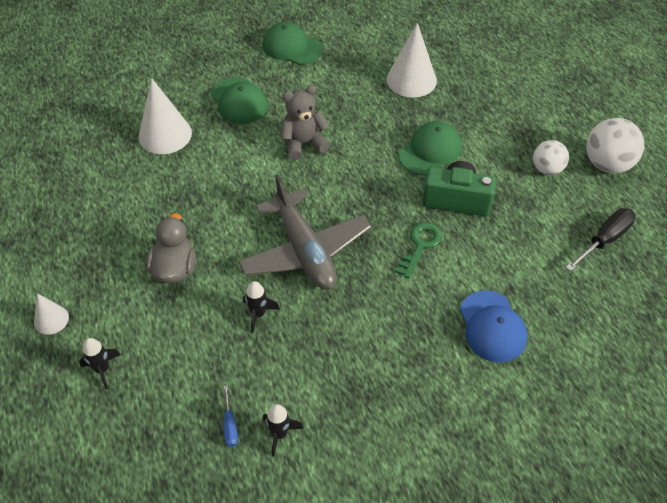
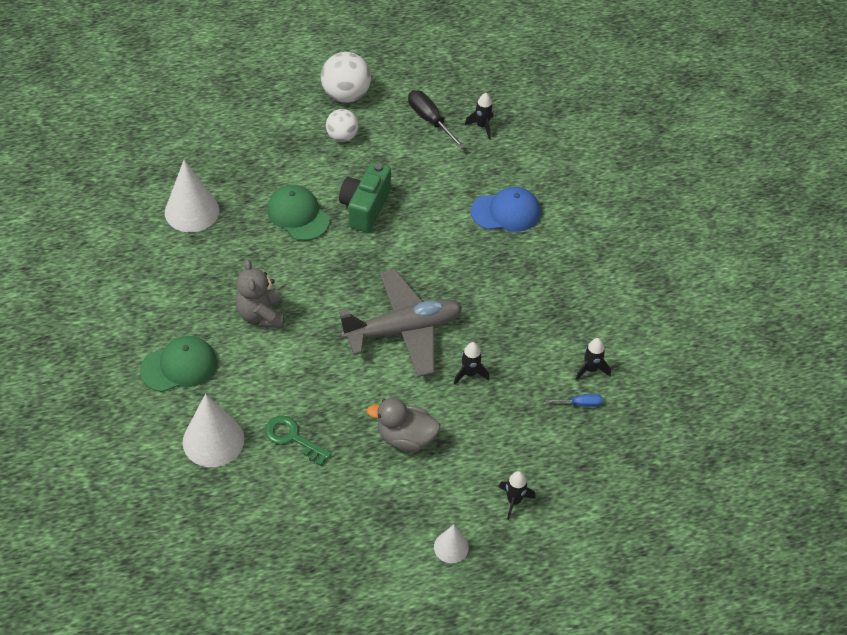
camera: 85 degrees left, 0 degrees up
(292, 47) = (103, 308): green cap -> none
(420, 246) = (413, 244): green key -> green key (292, 438)
(617, 290) = (482, 126): none -> black rocket

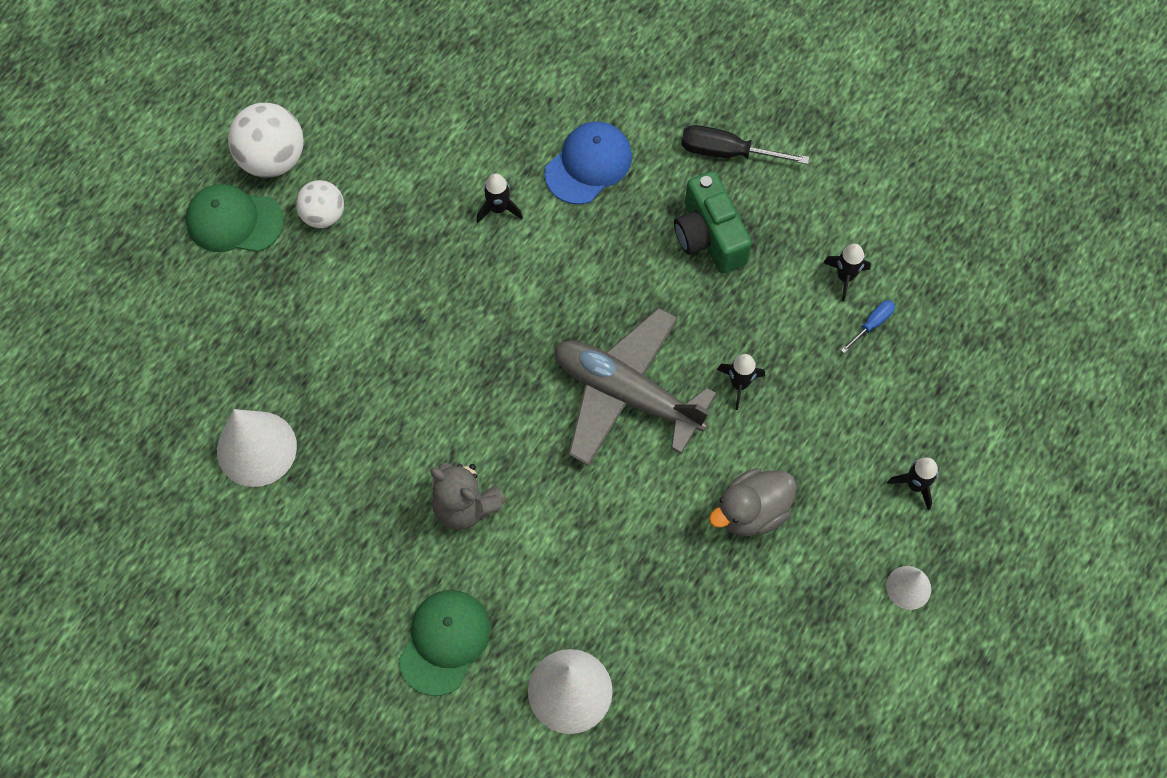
camera: 40 degrees left, 15 degrees up
(292, 438) = (645, 614): green key -> none
(298, 215) = (378, 353): green cap -> green cap (234, 221)
(365, 207) = (439, 282): green camera -> green camera (709, 236)
(403, 330) = (626, 393): grey plane -> grey plane turned 90 degrees counterclockwise
(429, 119) = (396, 115): black screwdriver -> black screwdriver (726, 152)
(482, 126) = (460, 78): black rocket -> black rocket (498, 208)

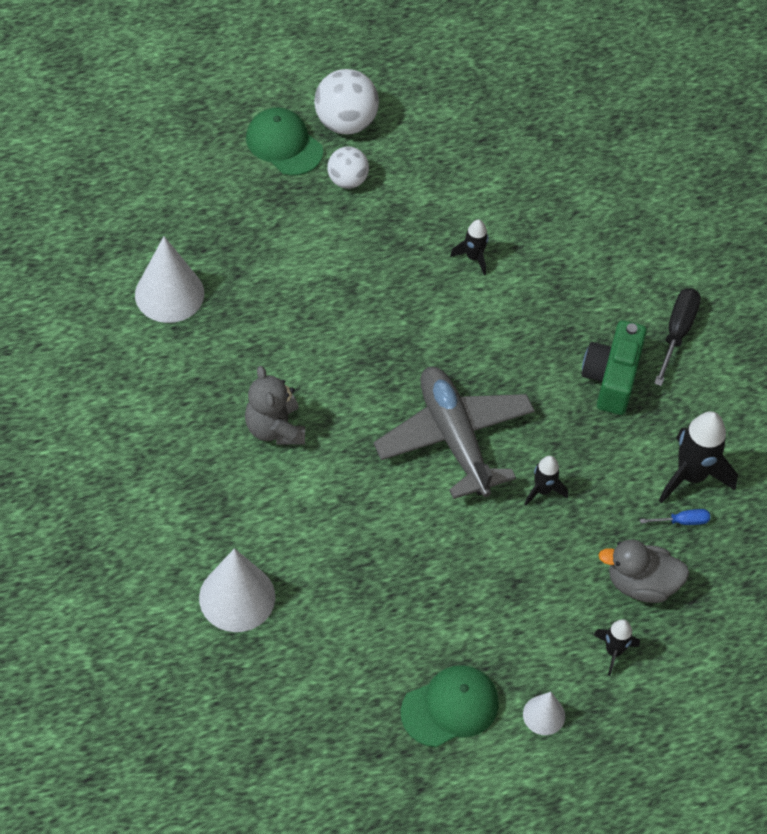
camera: 35 degrees right, 10 degrees down
(444, 642) = (181, 503): green cap -> green cap (450, 707)
(588, 164) = (565, 272): blue cap -> none
(726, 152) = (677, 332): black screwdriver -> black screwdriver turned 60 degrees clockwise
(751, 511) = (473, 579): grey duck -> grey duck (641, 584)
(845, 277) = (691, 475): black rocket -> black rocket, size x1.80

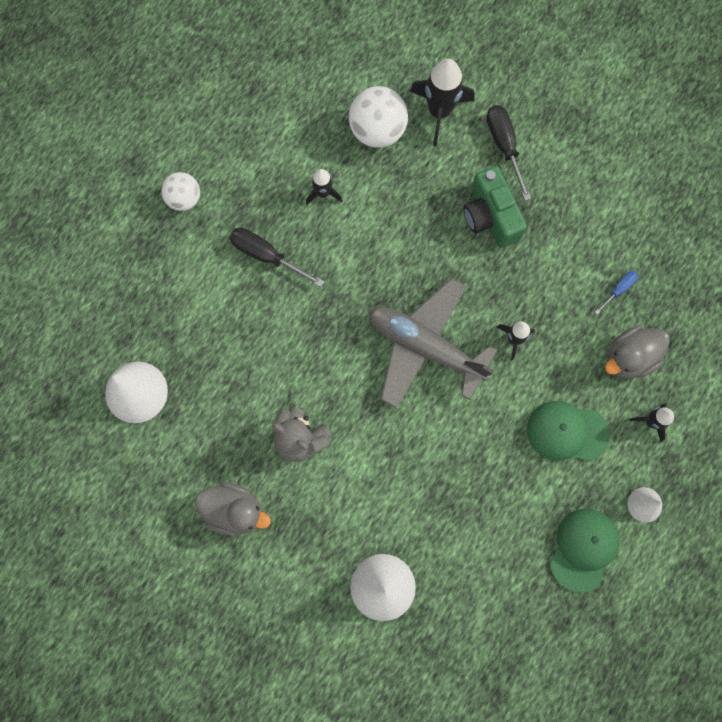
camera: 35 degrees left, 20 degrees up
(166, 441) = (234, 510): none -> grey duck
(284, 144) = (113, 203): green cap -> green cap (566, 432)
(345, 122) = (142, 151): white ball -> white ball (377, 130)
(378, 270) = (266, 255): none -> black screwdriver
(691, 475) = (597, 250): black rocket -> black rocket (439, 111)

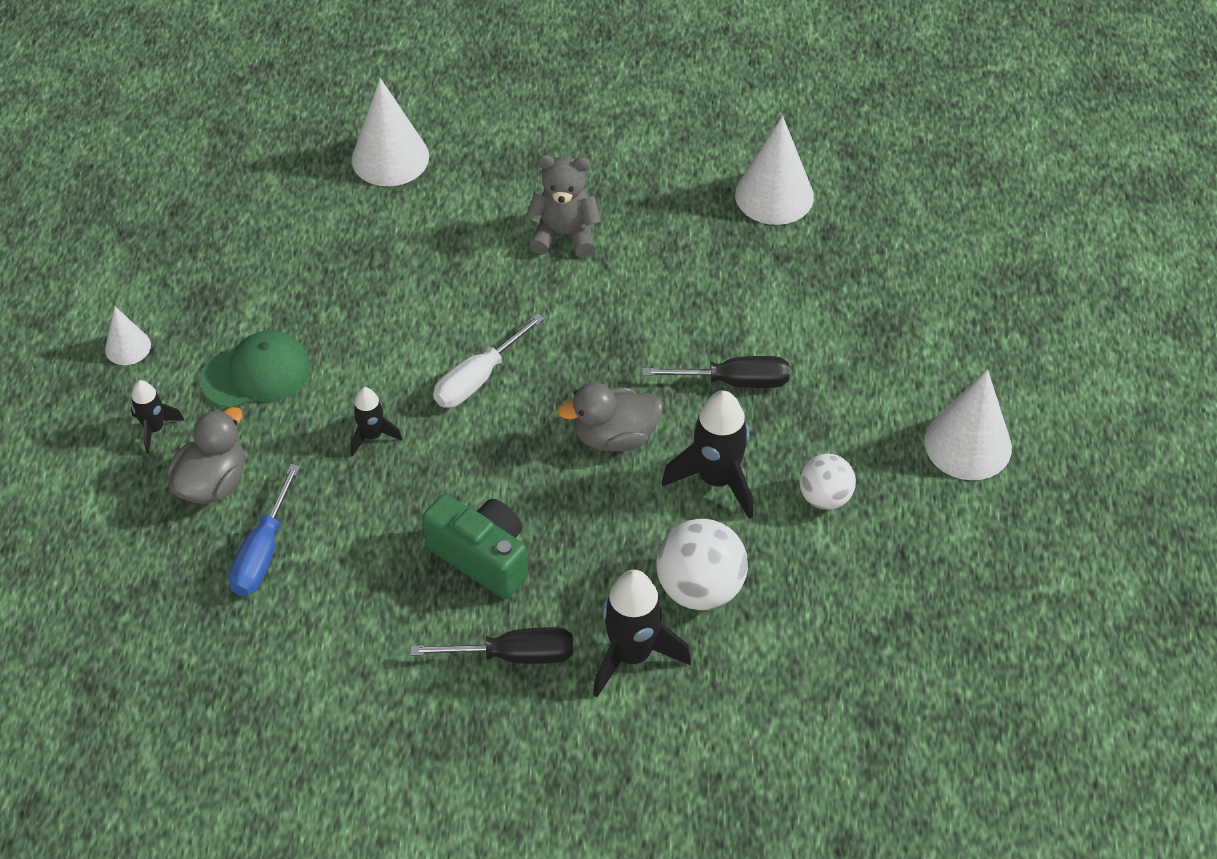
camera: 150 degrees right, 25 degrees down
(161, 136) = (968, 444): none -> white cone
(184, 198) = (880, 393): white ball -> white ball (825, 497)
(234, 510) = (590, 149): grey duck -> grey duck (615, 436)
(323, 193) = (716, 480): black rocket -> black rocket, size x1.80
(425, 347) = (477, 379): grey plane -> white screwdriver
(504, 145) = (515, 655): black screwdriver -> black screwdriver turned 45 degrees counterclockwise
(583, 549) = (183, 278): green cap -> none
(619, 289) = (262, 553): blue screwdriver -> blue screwdriver, size x1.80

